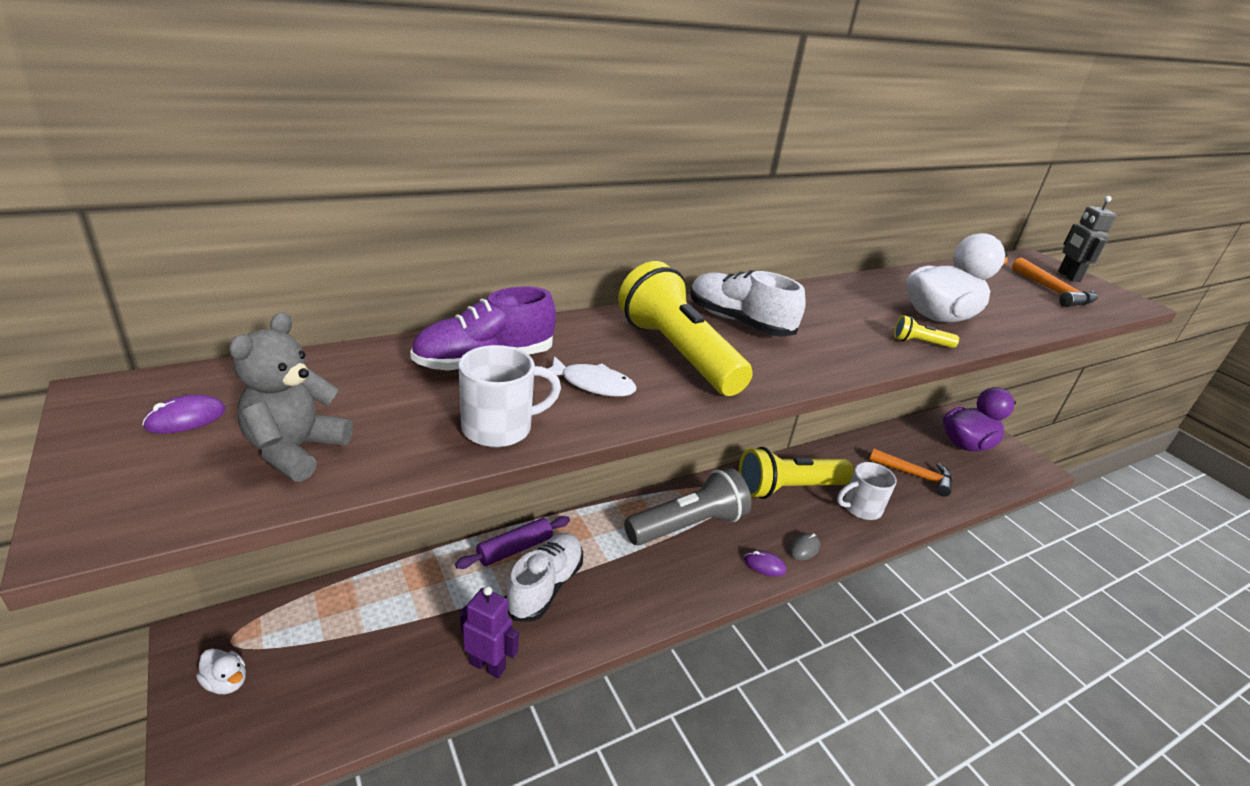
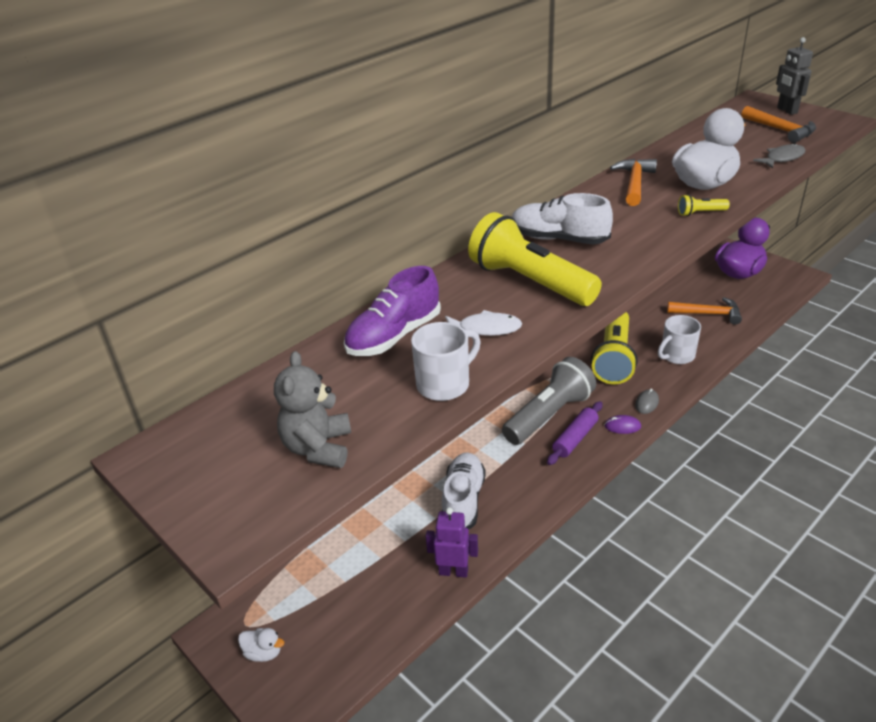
camera: 10 degrees left, 5 degrees up
(186, 418) = (220, 453): purple mouse -> none
(514, 549) = (423, 480): purple rolling pin -> purple rolling pin (575, 438)
(788, 488) = (614, 358): yellow flashlight -> yellow flashlight turned 45 degrees counterclockwise
(857, 295) = (634, 183): none -> orange hammer
(1045, 318) = (782, 158): none -> grey fish

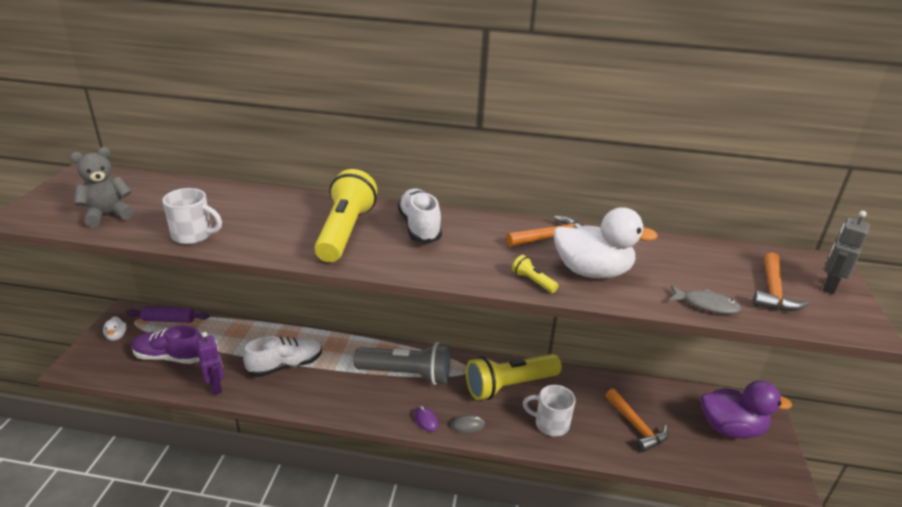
camera: 50 degrees right, 5 degrees down
(394, 336) = (239, 203): purple shoe -> purple shoe (170, 357)
(486, 329) = (269, 232): white fish -> none
(575, 438) = (390, 398): purple rolling pin -> purple rolling pin (169, 320)

